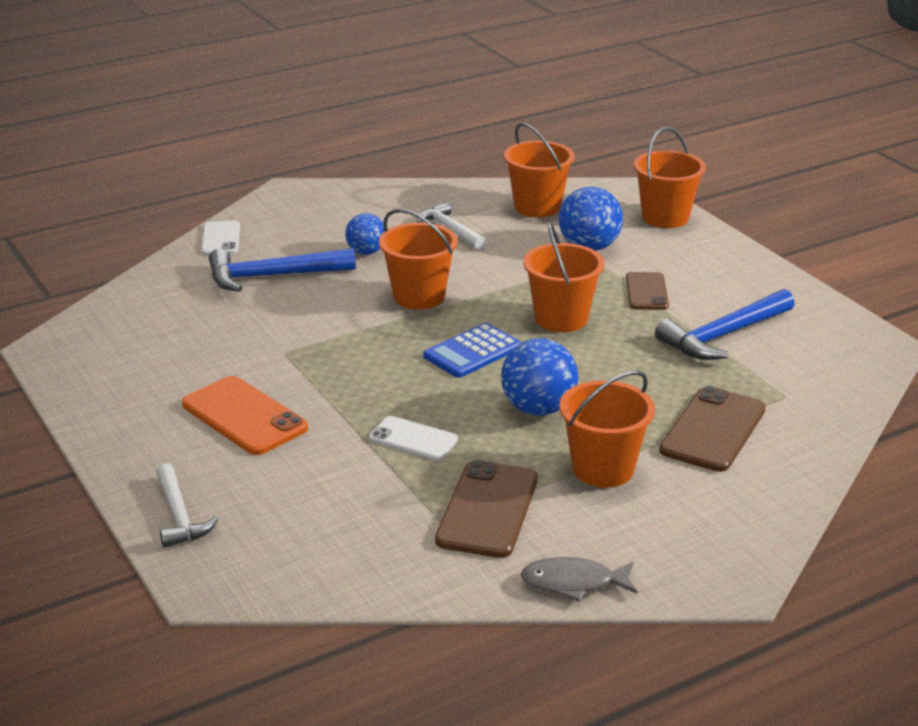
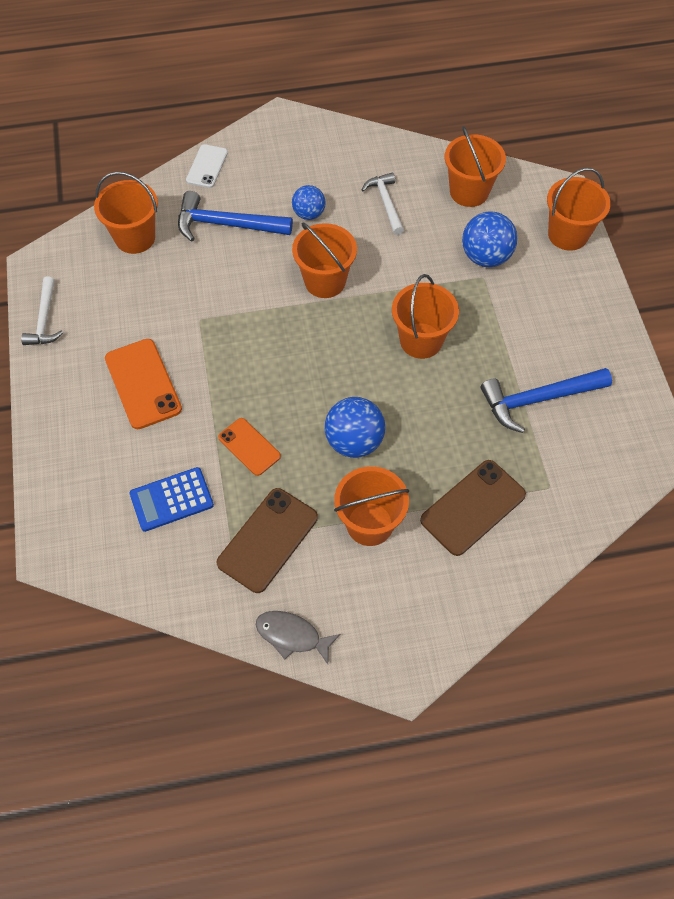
camera: 20 degrees right, 30 degrees up
(163, 305) = (135, 238): none -> orange bucket
(179, 515) = (60, 476): white hammer -> white hammer (44, 319)
(413, 439) = (249, 447): white phone -> orange phone
(472, 352) = (335, 360): blue calculator -> blue calculator (171, 499)
(646, 292) = (504, 327): brown phone -> none

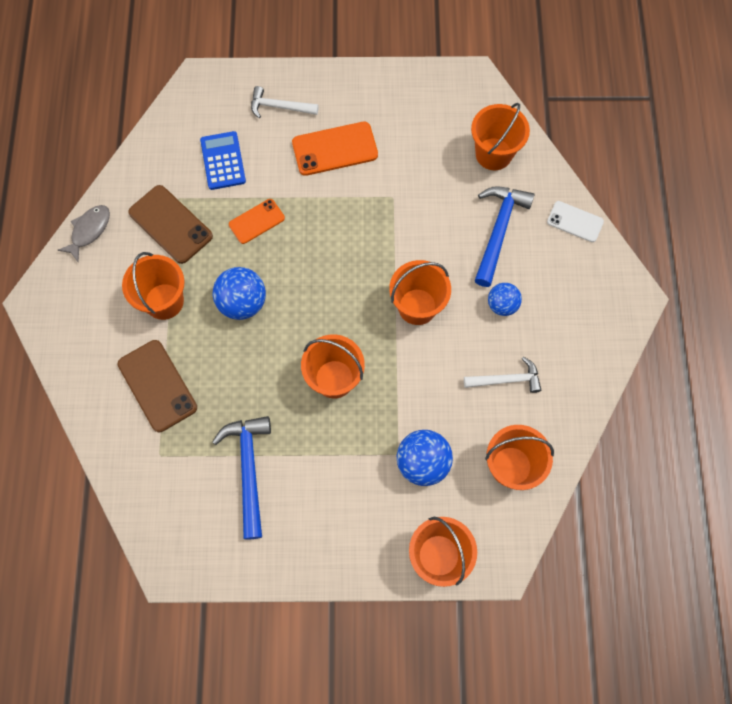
camera: 100 degrees right, 10 degrees up
(44, 319) = (414, 81): white hammer -> white hammer (280, 107)

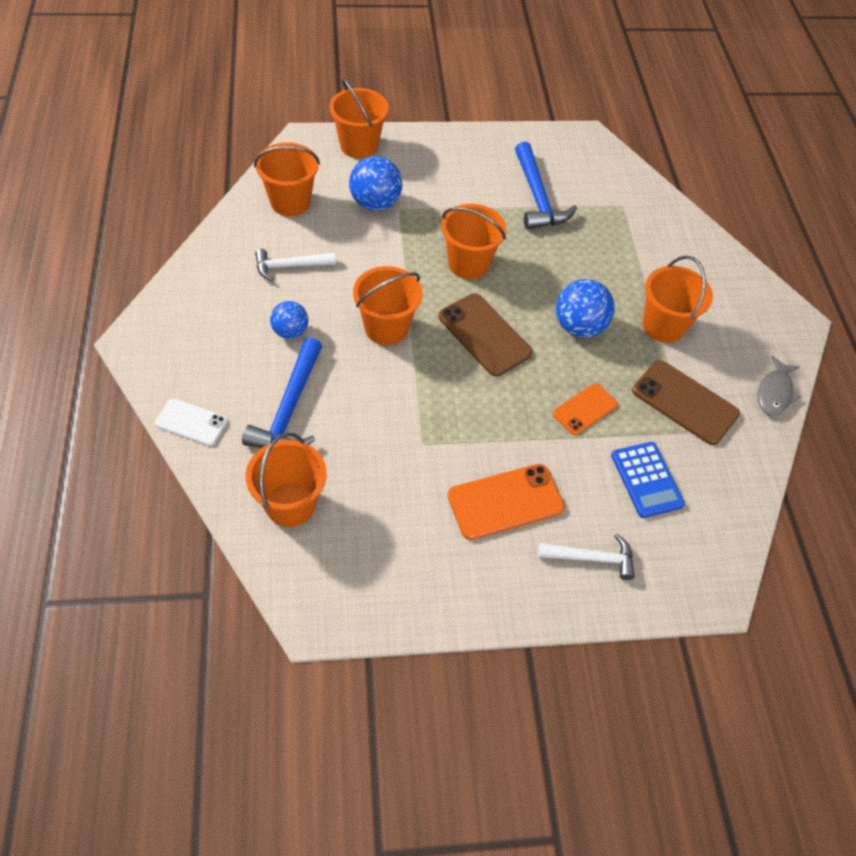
camera: 170 degrees right, 15 degrees down
(157, 386) = (643, 255): brown phone -> brown phone (484, 335)

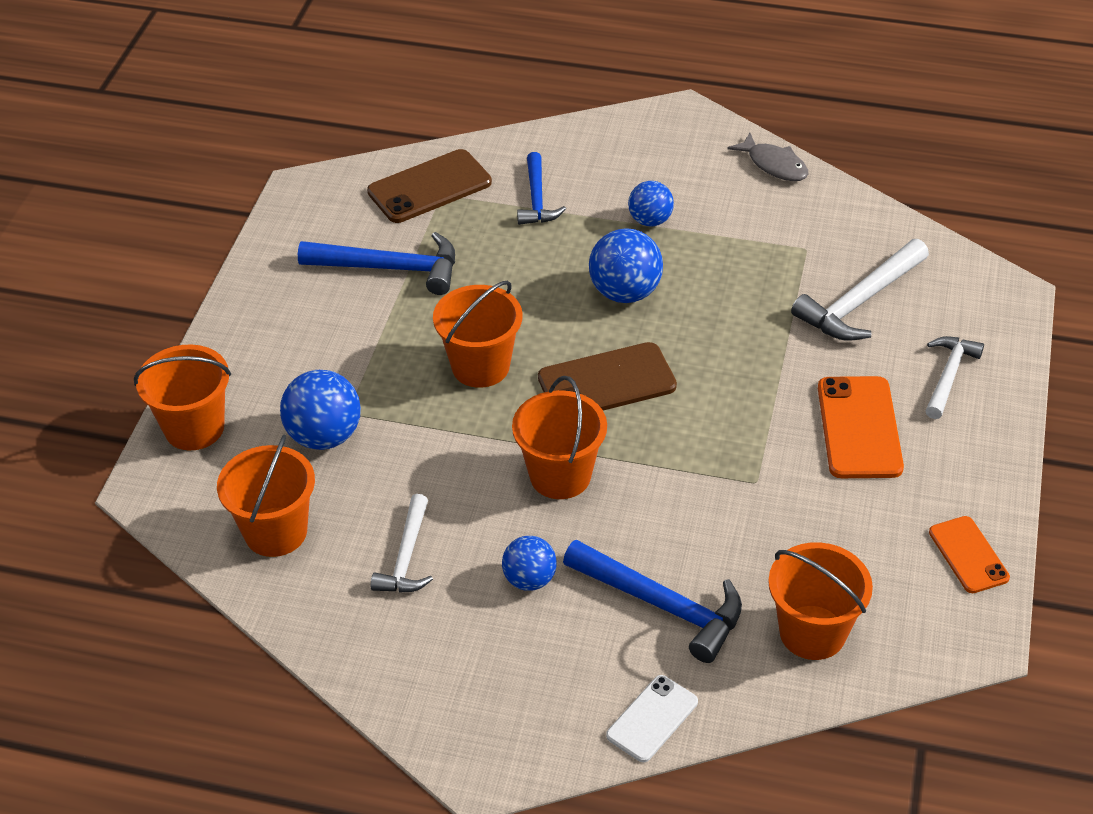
camera: 65 degrees left, 10 degrees down
(585, 409) = (750, 323): orange phone -> orange phone (968, 555)
(646, 480) = (860, 302): blue calculator -> white hammer
(648, 256) = (537, 199): none -> blue hammer
(663, 326) = (650, 220): orange bucket -> blue ball
(684, 402) = (766, 238): brown phone -> brown phone (429, 187)

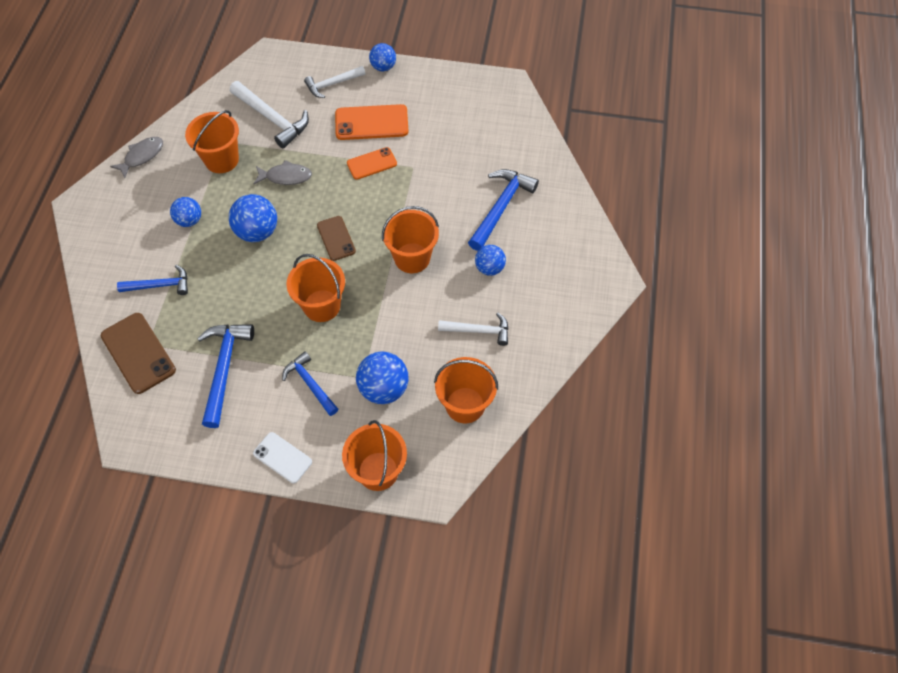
camera: 95 degrees left, 15 degrees up
(348, 356) = (310, 384): none -> blue hammer
(606, 382) = (336, 238): brown phone -> brown phone, size x0.63
(652, 719) = (572, 210): white phone -> white phone (282, 457)
(734, 321) = (286, 176): none -> grey fish
(812, 632) = (511, 146): orange bucket -> orange bucket (221, 160)
(948, 376) = (332, 84): white hammer -> white hammer turned 45 degrees counterclockwise
(968, 555) = (456, 84): orange phone -> orange phone (372, 163)
(1001, 446) = (383, 67): none -> blue ball

